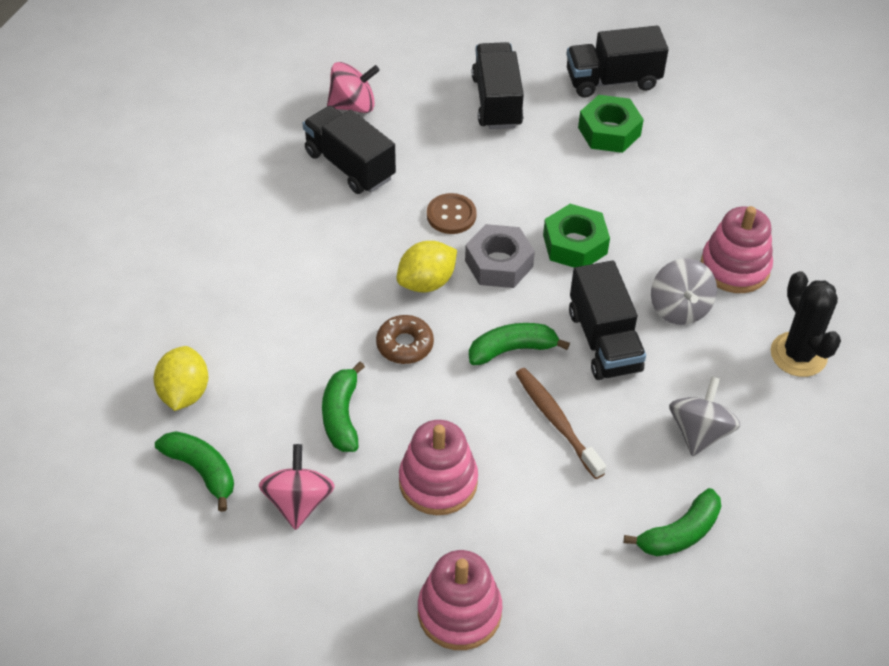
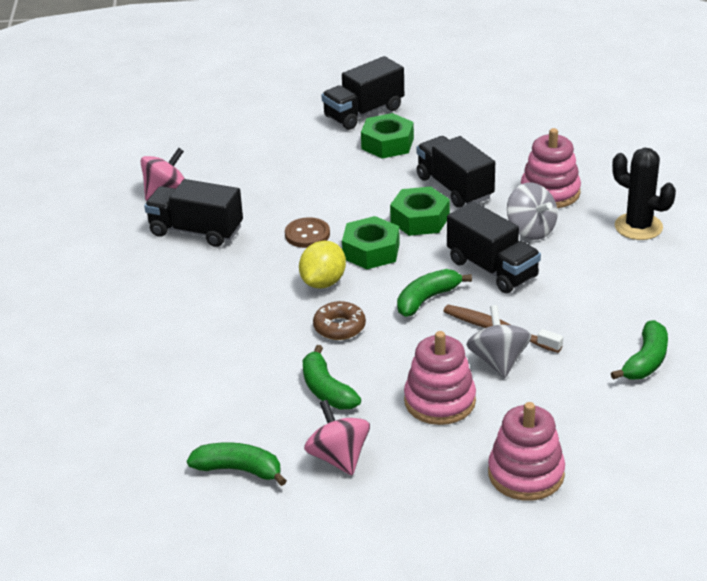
camera: 25 degrees left, 15 degrees down
(184, 393) = (179, 425): yellow lemon -> none
(496, 102) = (283, 153): black truck -> black truck (454, 188)
(498, 263) = (371, 251): grey nut -> green nut
(699, 432) = (608, 297): grey spinning top -> grey spinning top (498, 361)

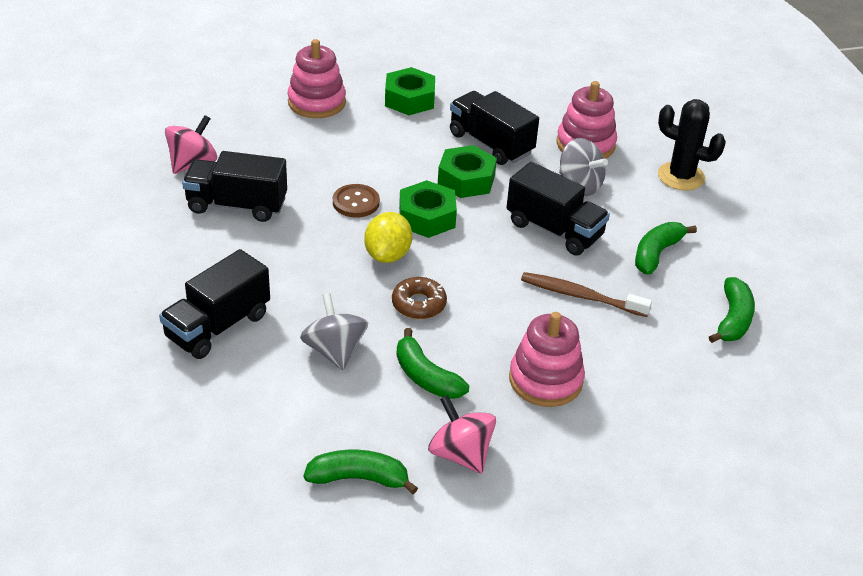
camera: 15 degrees left, 5 degrees up
(363, 113) = (376, 67): black truck -> black truck (218, 326)
(427, 299) = (499, 267): green banana -> green banana (656, 254)
(498, 361) = (590, 330): grey spinning top -> grey spinning top (334, 351)
(526, 474) = (656, 454): pink stacking toy -> pink stacking toy (316, 102)

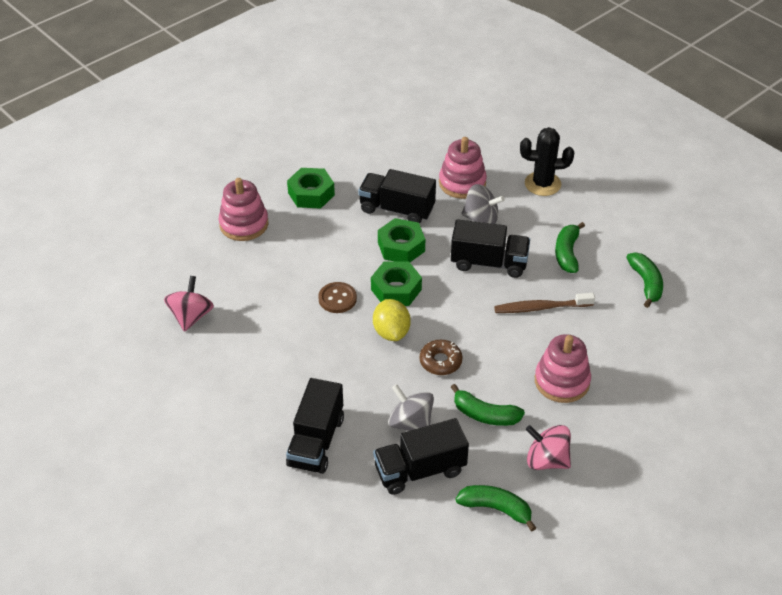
camera: 25 degrees left, 5 degrees up
(237, 205) = (253, 338): black truck -> black truck (420, 470)
(359, 478) = (496, 509): green banana -> green banana turned 45 degrees clockwise

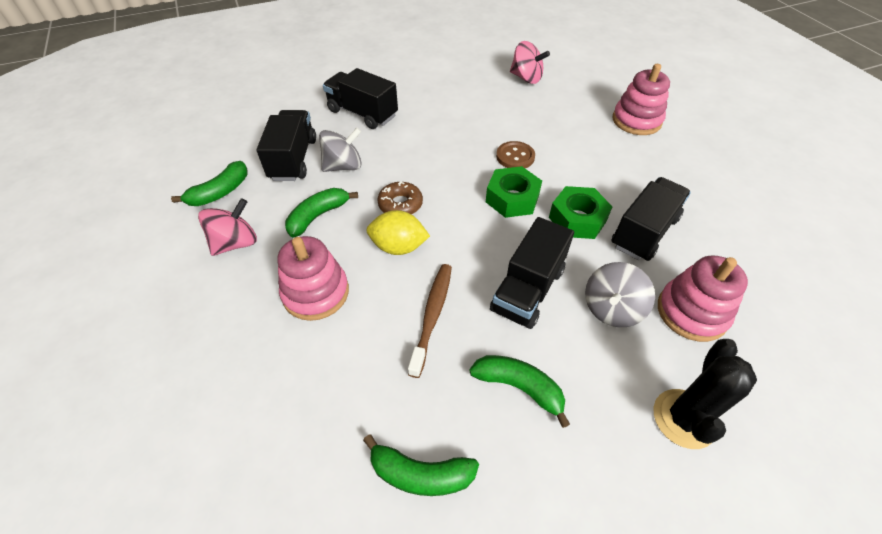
camera: 110 degrees right, 5 degrees up
(311, 194) = (679, 171): green nut -> none
(391, 332) = (456, 181): yellow lemon -> yellow lemon (398, 247)

